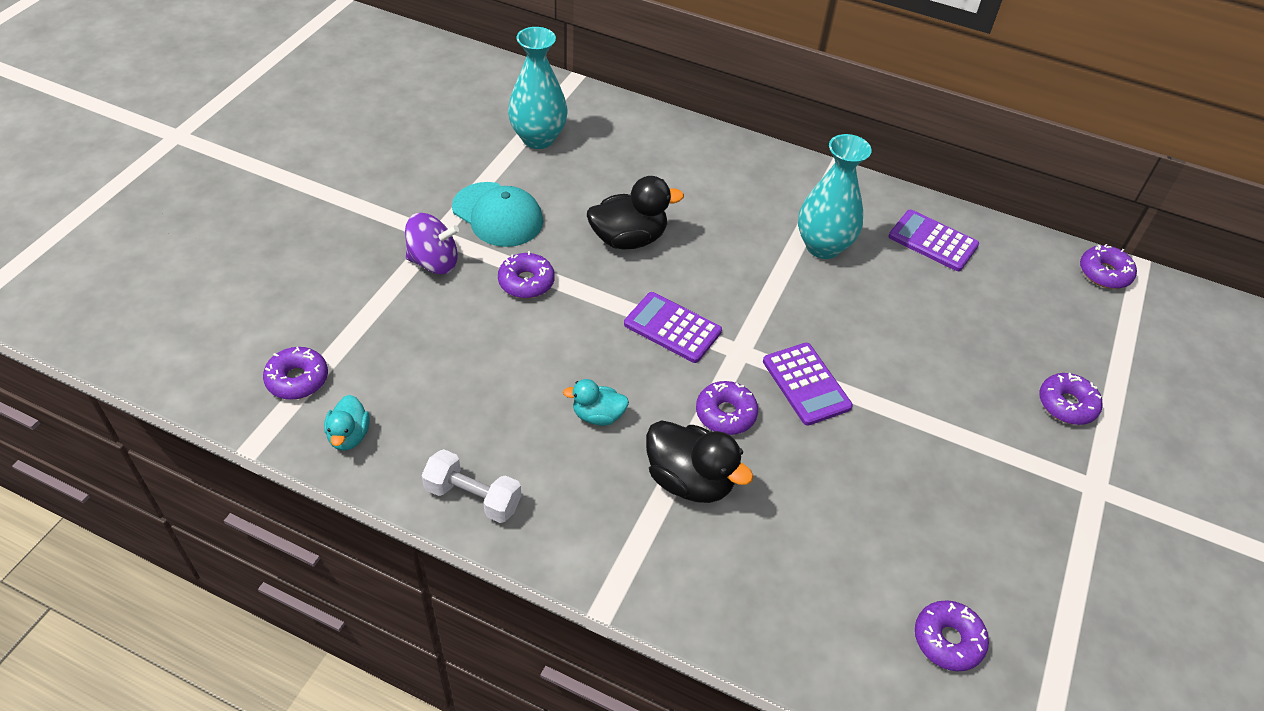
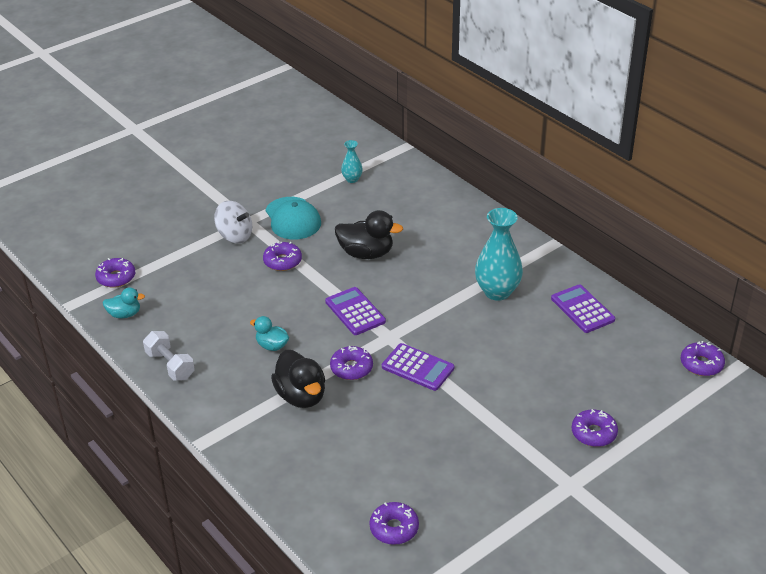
camera: 30 degrees right, 10 degrees down
(349, 436) = (124, 314): turquoise duck -> turquoise duck turned 120 degrees counterclockwise
(434, 262) = (235, 236): purple spinning top -> white spinning top
(538, 138) = (352, 179): turquoise vase -> turquoise vase, size x0.51
(806, 384) = (417, 367): purple calculator -> purple calculator turned 60 degrees counterclockwise

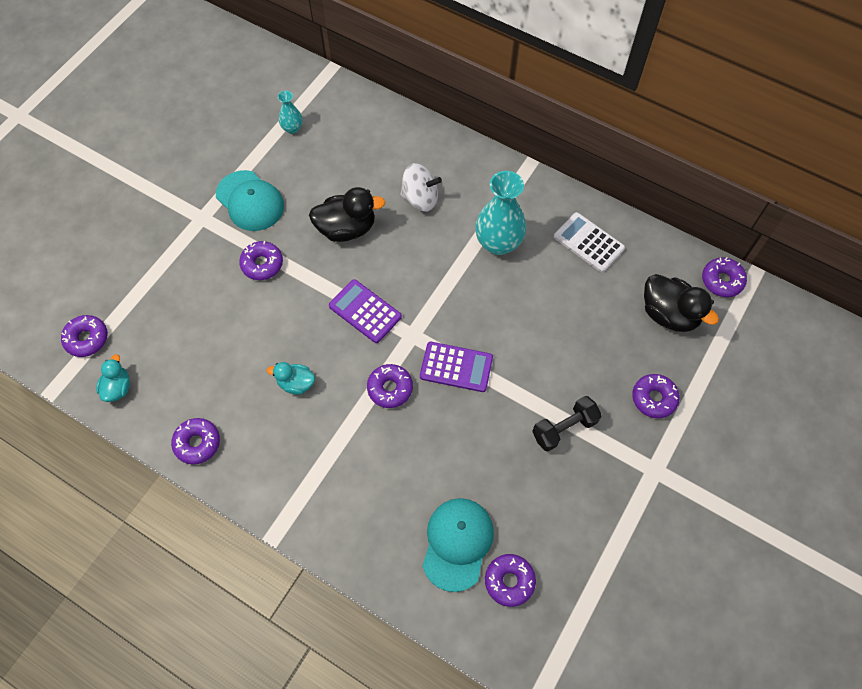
camera: 20 degrees left, 25 degrees up
(124, 314) = (118, 388): turquoise duck -> turquoise duck turned 60 degrees counterclockwise
(170, 365) = (197, 443): white dumbbell -> purple donut
(235, 236) = (196, 242): white spinning top -> white spinning top (420, 198)
(301, 396) = (352, 441): black duck -> black duck (669, 314)
(359, 489) = (457, 543): none -> turquoise cap
(497, 433) = (564, 428): none -> black dumbbell
(582, 309) = (588, 242): purple calculator -> white calculator

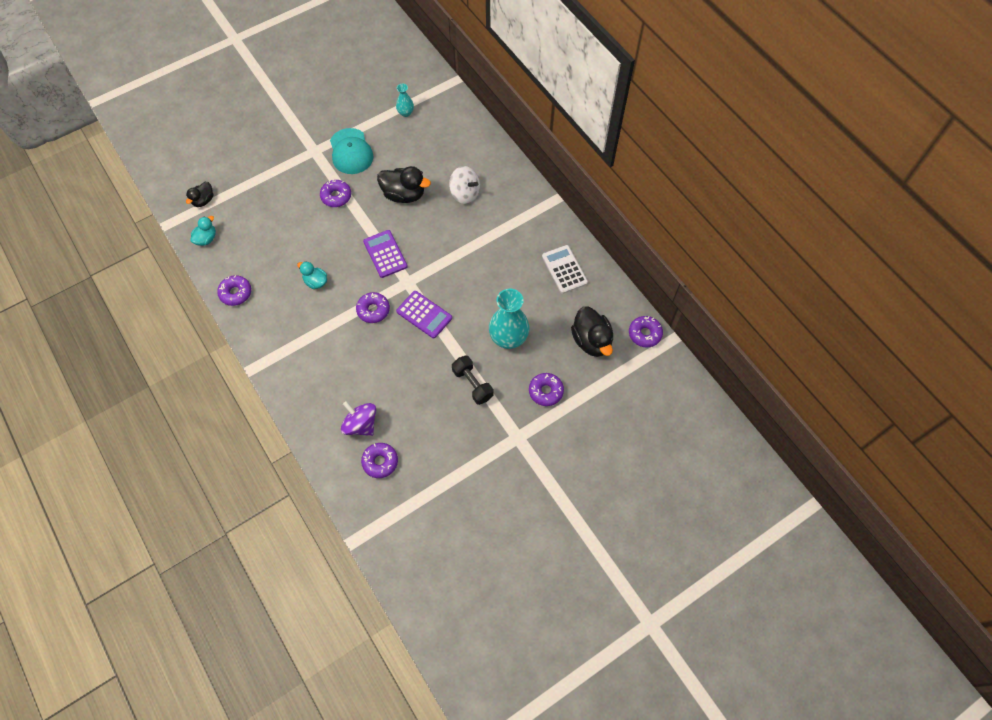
camera: 25 degrees right, 0 degrees up
(87, 339) = (203, 200): purple donut -> black duck
(457, 543) = (361, 424): turquoise cap -> purple spinning top
(498, 243) = (501, 245): turquoise vase -> turquoise vase (508, 338)
(564, 428) = (472, 384): black dumbbell -> black dumbbell turned 60 degrees clockwise

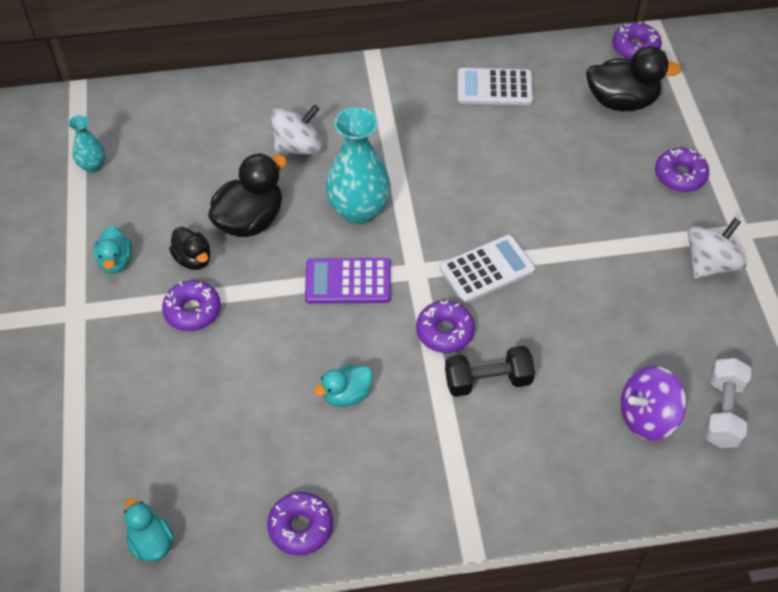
camera: 65 degrees left, 10 degrees down
(203, 200) = (60, 522): black duck -> black duck (193, 259)
(351, 151) = (115, 261): turquoise cap -> turquoise duck
(380, 462) = (723, 412): purple donut -> white dumbbell
(424, 315) = (487, 269): purple calculator -> white calculator
(472, 384) = (634, 252): black dumbbell -> black dumbbell (488, 381)
(483, 427) = (710, 264): none -> white spinning top
(508, 338) = (576, 185): turquoise vase -> turquoise vase (359, 210)

